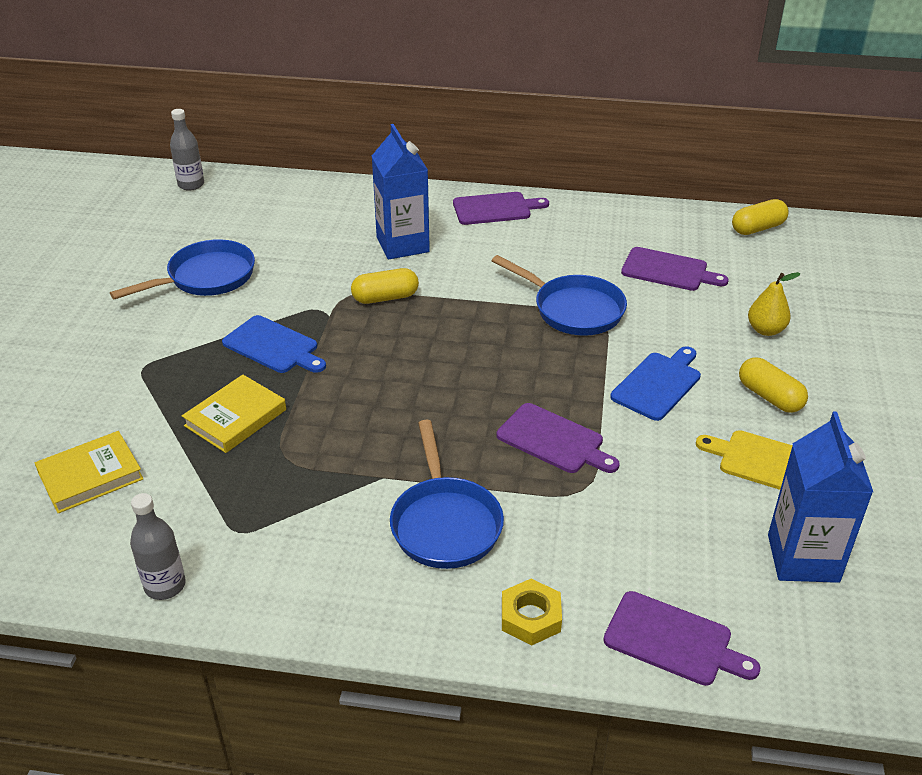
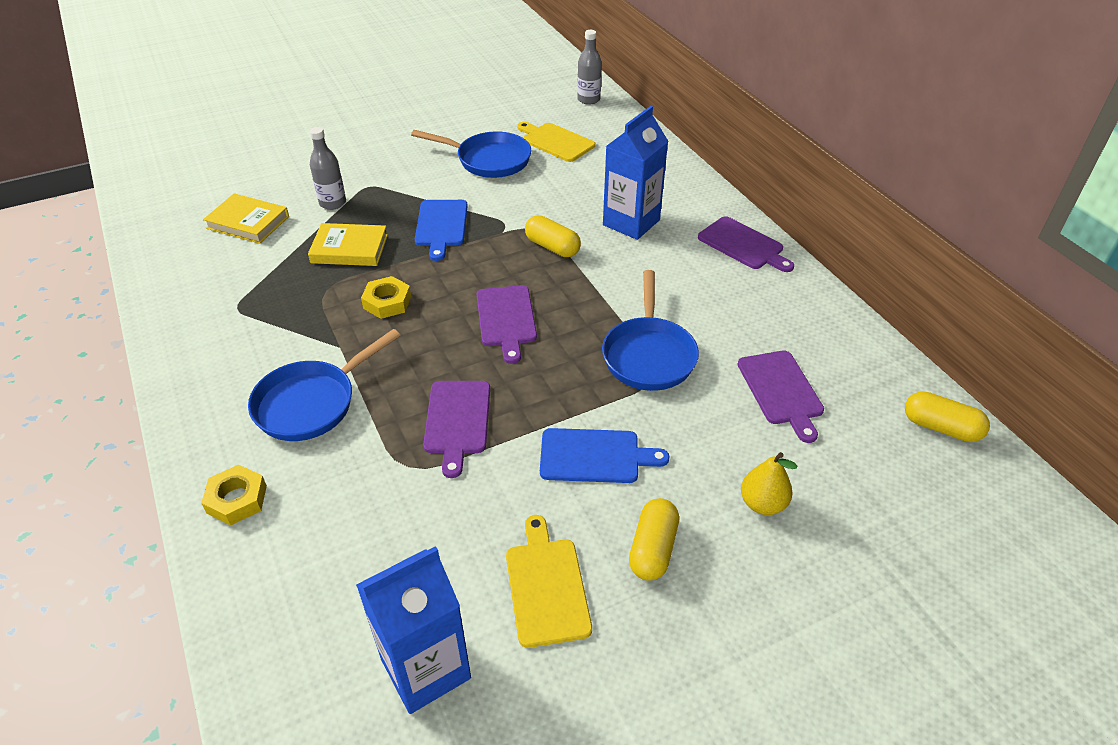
camera: 55 degrees right, 5 degrees up
(165, 585) = (168, 303): grey bottle -> grey bottle (332, 203)
(231, 230) = (556, 141): none -> yellow cutting board
(350, 423) = (387, 302): none -> yellow nut
(673, 640) = (259, 606): purple cutting board -> purple cutting board (506, 319)

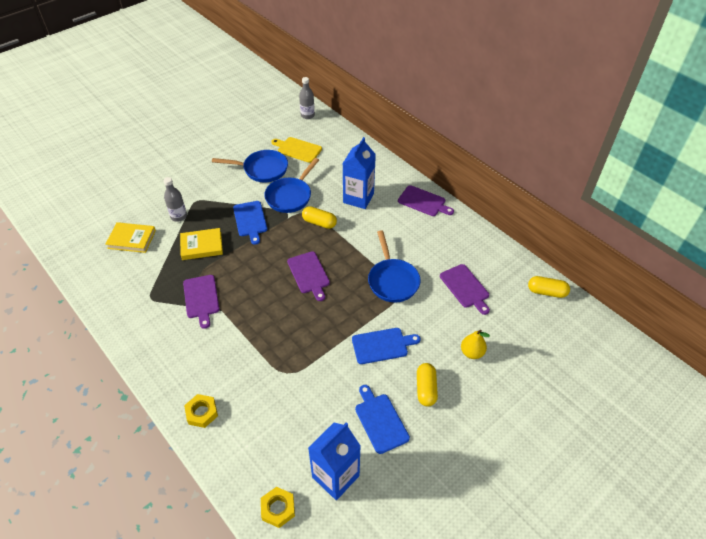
camera: 15 degrees left, 5 degrees up
(311, 403) = (219, 348): blue pan -> blue pan (290, 196)
(387, 302) = (238, 277): yellow nut -> yellow nut (278, 508)
(457, 421) = (304, 341): purple cutting board -> purple cutting board (201, 298)
(546, 586) = (380, 420): yellow cutting board -> blue cutting board

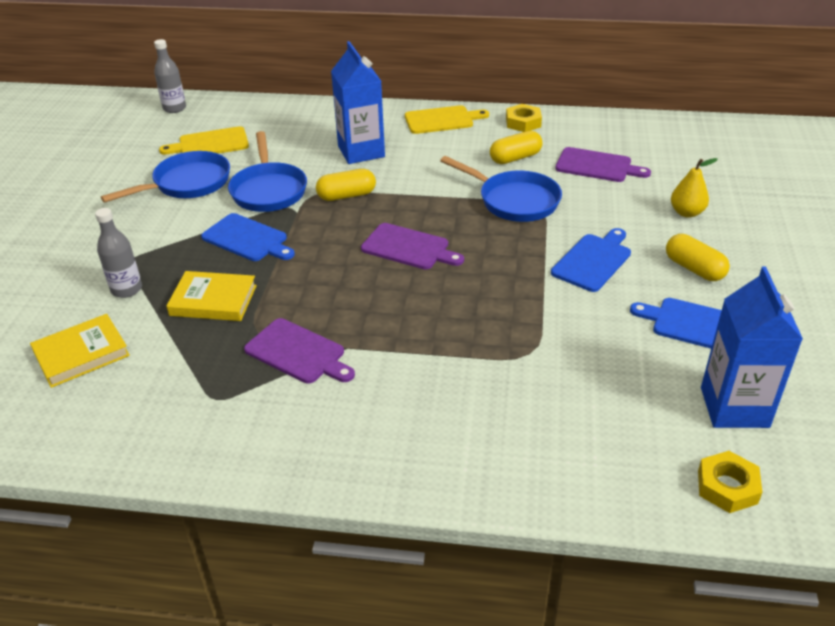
camera: 40 degrees left, 10 degrees down
(202, 246) = (213, 300): yellow book -> yellow book turned 60 degrees clockwise
(202, 413) = (486, 467): yellow nut -> yellow nut (523, 122)
(423, 202) = (442, 120): purple cutting board -> yellow cutting board
(546, 292) = (674, 129): yellow capsule -> yellow capsule (515, 158)

